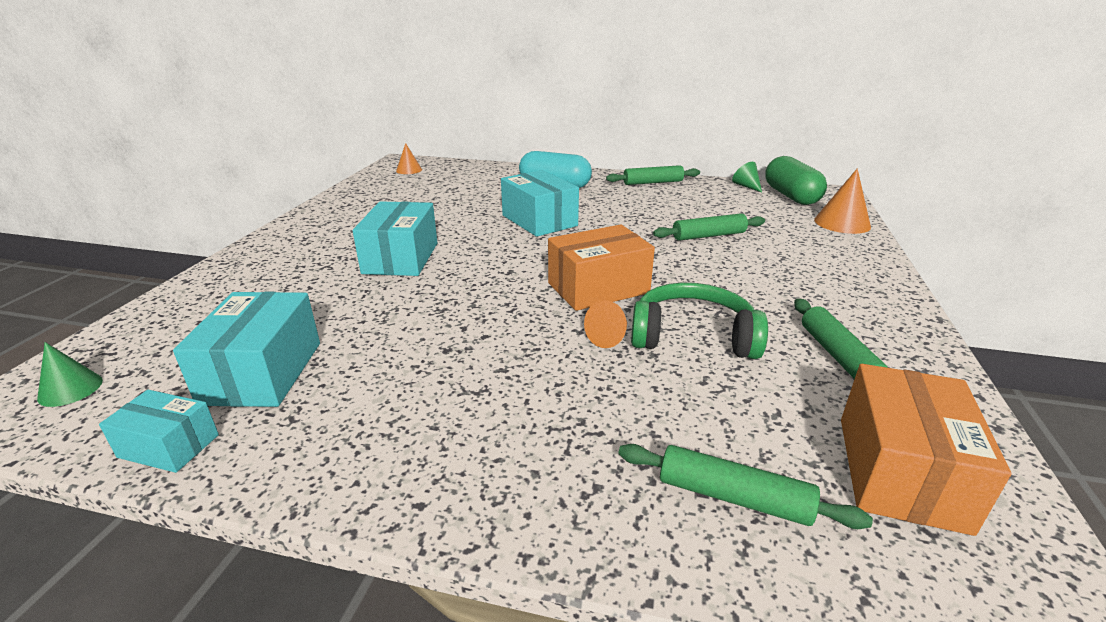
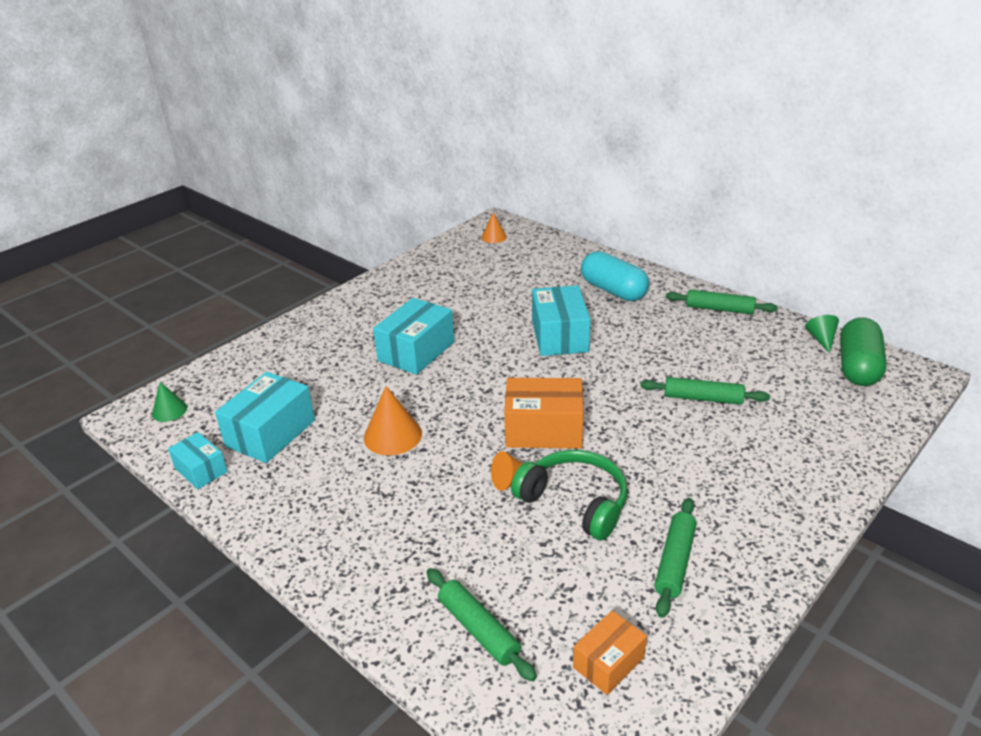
camera: 30 degrees right, 5 degrees up
(842, 223) = (870, 421): orange cone -> orange cone (392, 435)
(900, 472) = (608, 662): orange box -> orange box, size x0.59

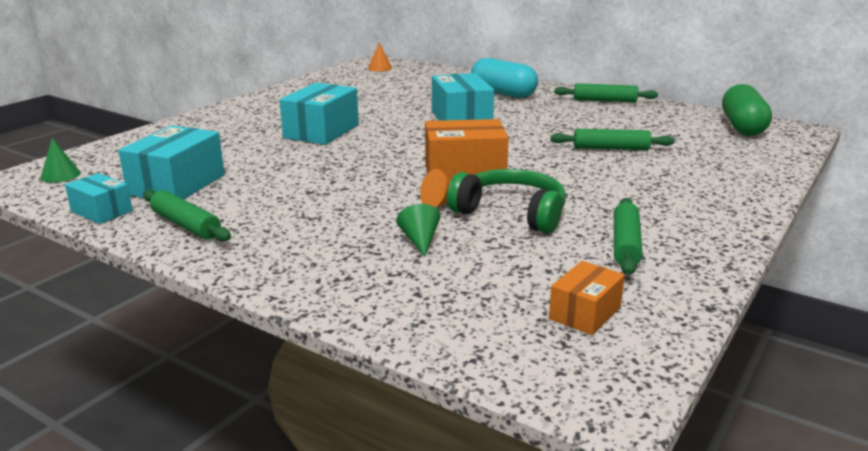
camera: 10 degrees left, 10 degrees down
(392, 435) = (310, 181): orange cone -> none
(479, 629) = (438, 299): green rolling pin -> green rolling pin (186, 225)
(821, 339) = (703, 114): green cone -> green cone (420, 241)

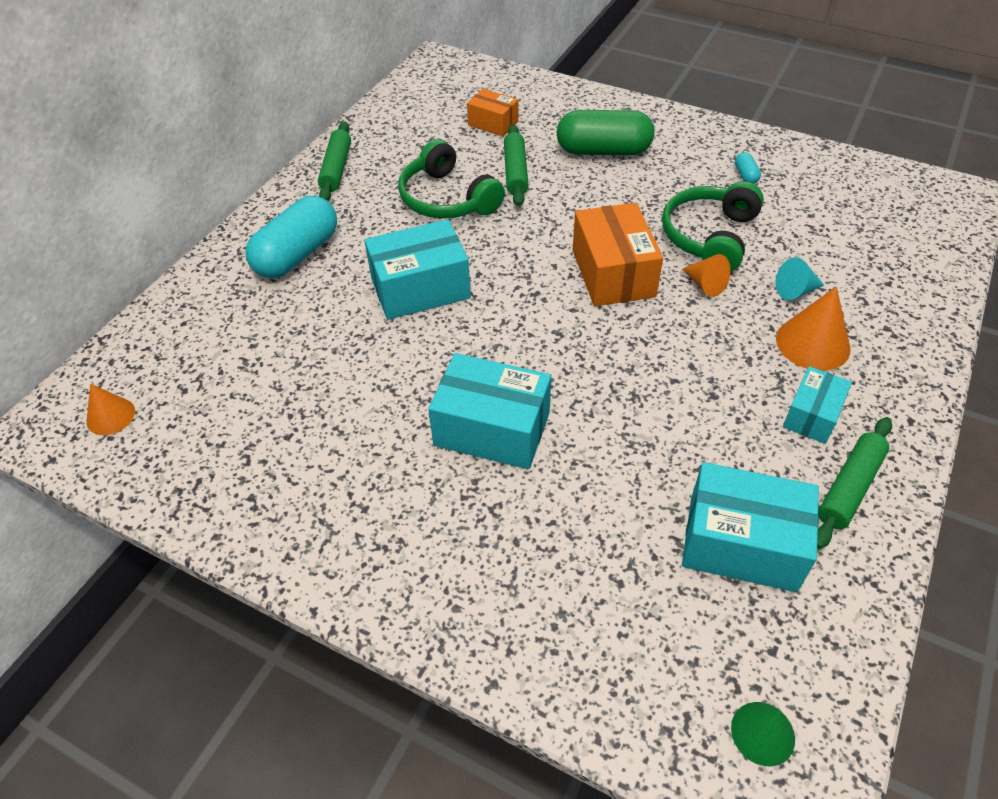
camera: 95 degrees left, 25 degrees up
(101, 211) = (856, 599): turquoise box -> turquoise box (812, 415)
(345, 237) = (813, 343): none -> orange cone
(420, 241) = (795, 291): green cone -> turquoise cone
(568, 127) = (447, 199): none -> green headphones
(585, 313) = (866, 199): orange box -> orange box (493, 123)
(625, 244) = (745, 175): green rolling pin -> turquoise capsule
(742, 127) = (434, 88): green capsule -> green capsule (603, 151)

